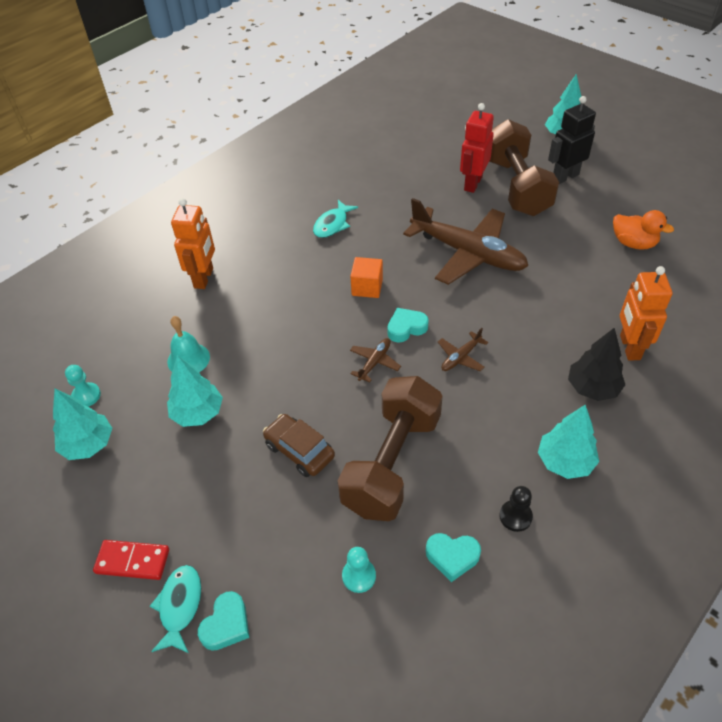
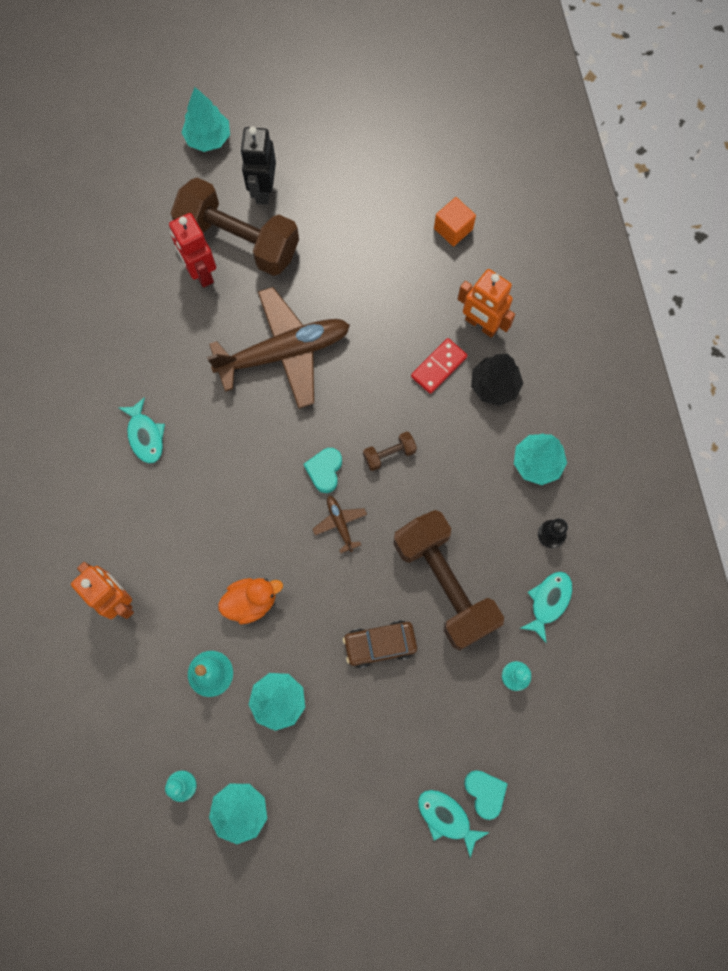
camera: 55 degrees left, 25 degrees up
(132, 561) = (383, 833): red domino -> red domino (439, 367)
(367, 287) = (252, 466): orange cube -> orange cube (453, 229)
(452, 557) = (548, 602): turquoise heart -> turquoise fish
(460, 357) = (389, 454): brown plane -> brown dumbbell
(633, 243) = (386, 216): orange duck -> orange duck (251, 602)

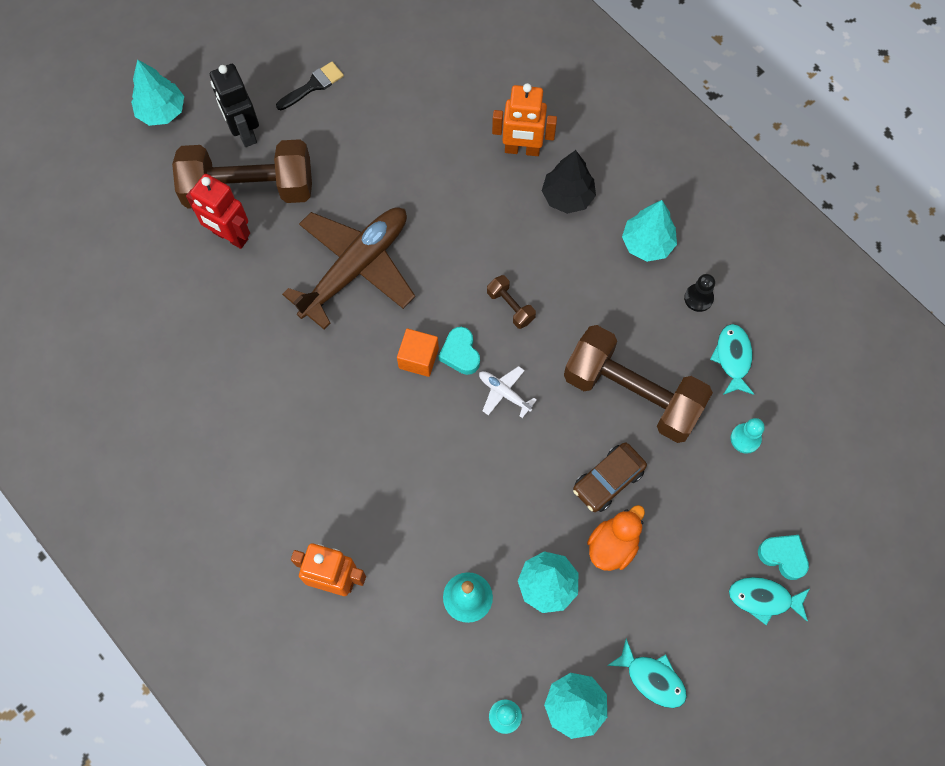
camera: 30 degrees left, 5 degrees down
(145, 436) = (268, 414): turquoise fish -> turquoise fish (652, 678)
(251, 602) = (465, 509): orange duck -> orange duck (612, 545)
(340, 523) = (504, 393): brown plane -> white plane
(342, 178) = (313, 85): none -> black brush
(389, 454) = (510, 306): brown dumbbell -> brown dumbbell turned 75 degrees counterclockwise
(439, 367) = (507, 206): red domino -> none
(453, 229) = (444, 79): orange cube -> orange cube (418, 358)

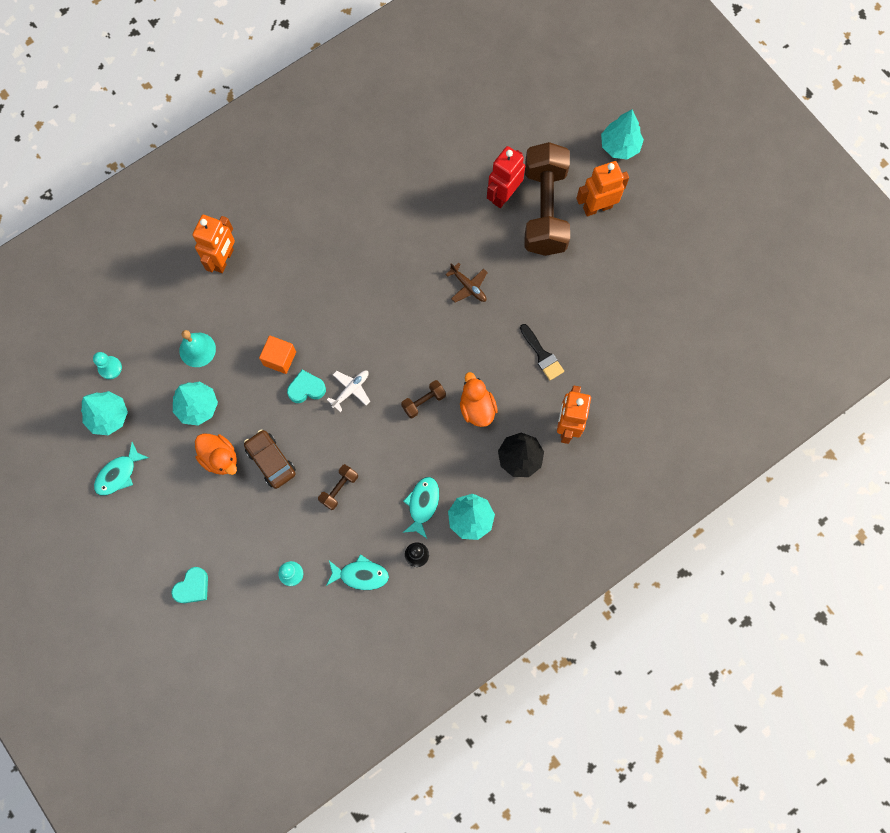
camera: 95 degrees right, 5 degrees up
(244, 132) = (597, 207): black robot -> orange robot
(313, 85) = (639, 261): black brush -> black brush (542, 355)
(356, 267) = (468, 286): brown plane -> brown plane, size x0.41
(418, 358) = (386, 328): orange cube -> orange cube (279, 358)
(460, 353) = (387, 360): turquoise heart -> turquoise heart (306, 389)
(512, 247) = (477, 408): none -> orange duck
(632, 394) = (339, 489): brown dumbbell -> brown dumbbell, size x0.41
(764, 599) = (163, 566): turquoise fish -> turquoise fish (422, 504)

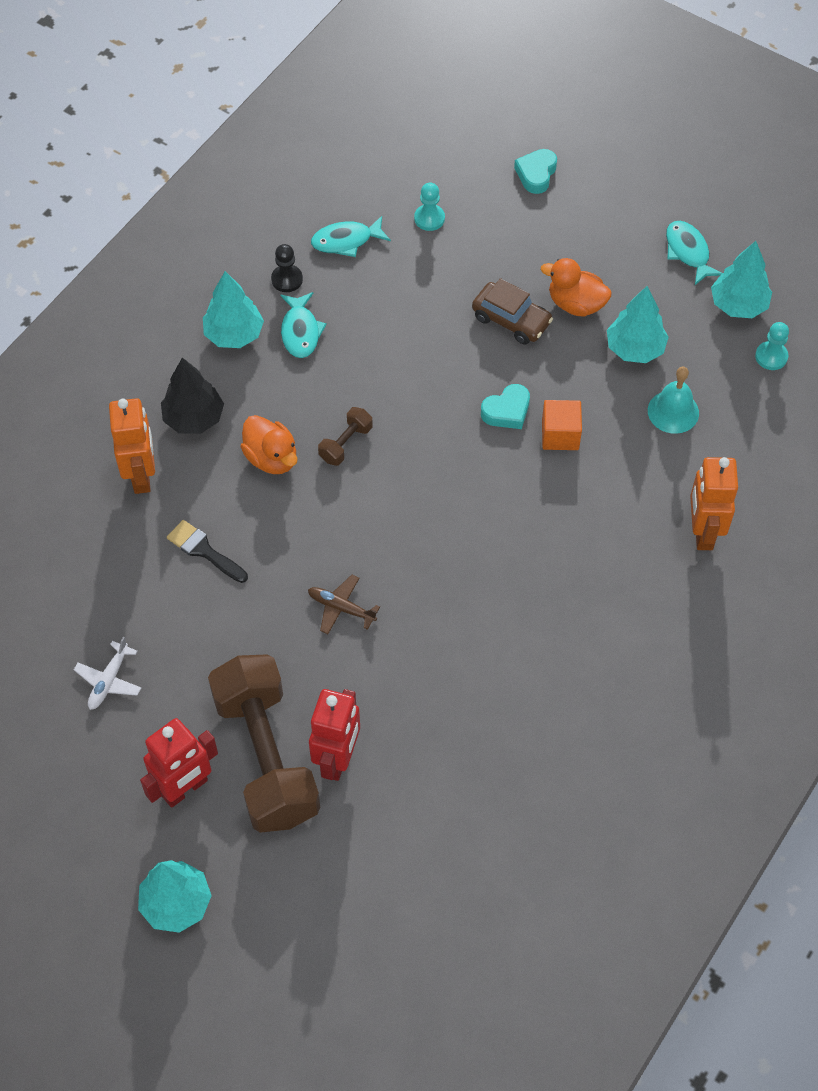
camera: 160 degrees right, 15 degrees down
(118, 474) = (688, 252): turquoise fish -> turquoise fish turned 45 degrees counterclockwise
(339, 489) = (412, 316): brown dumbbell -> none
(351, 390) = (448, 428): white plane -> white plane (109, 681)
(597, 207) = (185, 789): orange robot -> red robot

